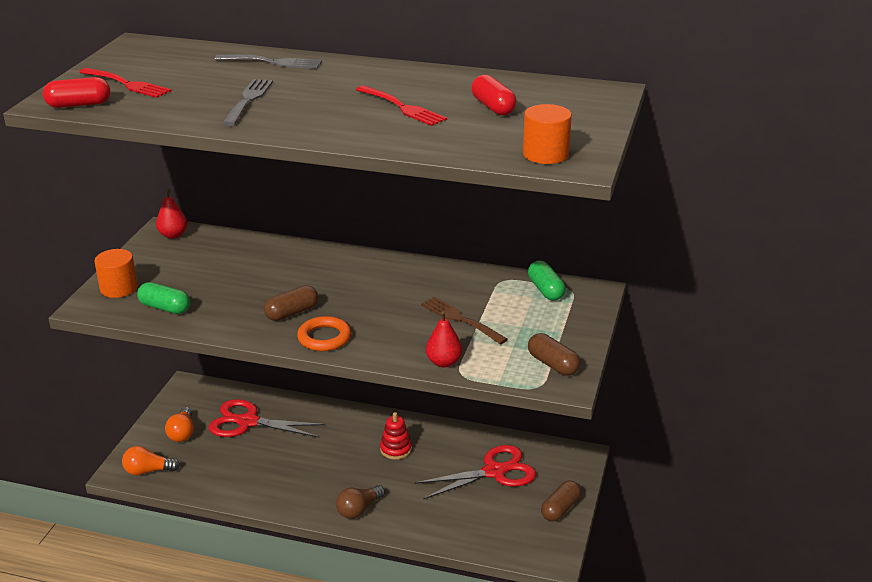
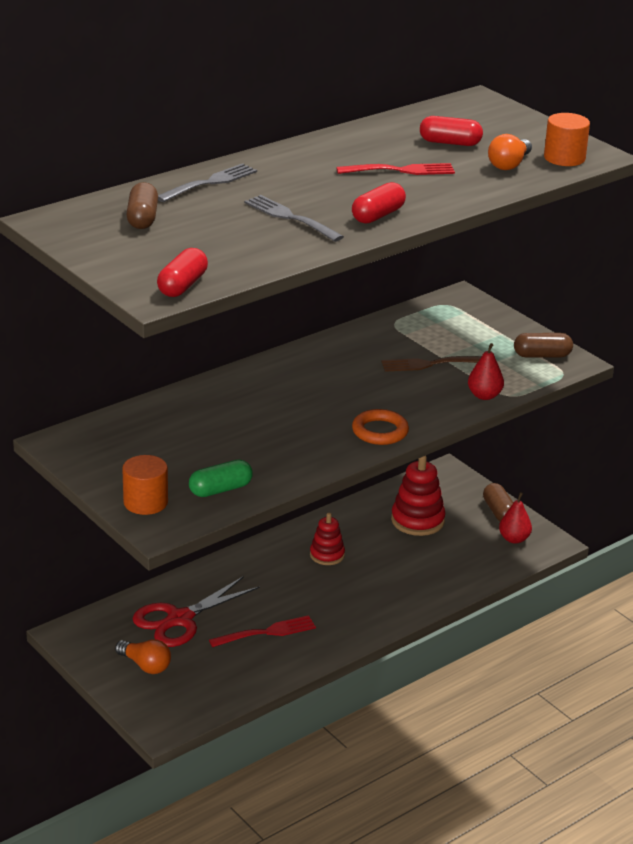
camera: 55 degrees left, 0 degrees up
(127, 84) = (161, 253): red fork -> red fork (267, 632)
(148, 471) = (182, 709): orange light bulb -> orange light bulb (509, 164)
(173, 235) = (76, 441): red pear -> red pear (514, 539)
(292, 313) = (317, 431): brown capsule -> brown capsule (142, 218)
(298, 124) = (378, 215): none -> red capsule
(359, 509) = (386, 609): brown light bulb -> none
(494, 472) = (417, 520): red scissors -> red stacking toy
(545, 290) = (433, 313): green capsule -> none

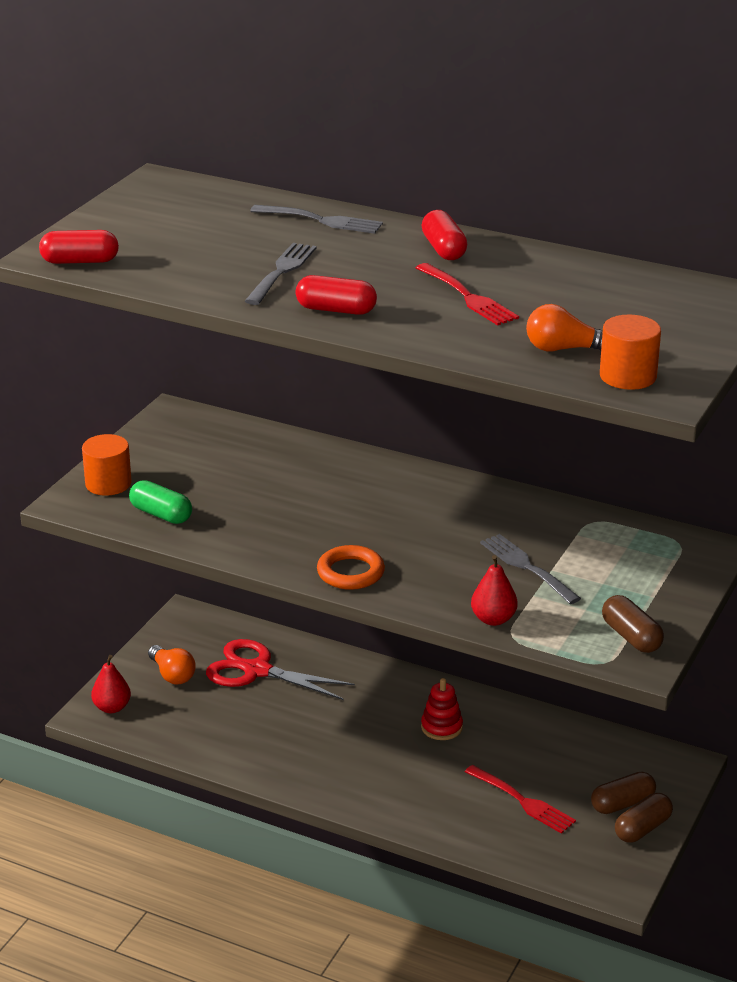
camera: 65 degrees right, 0 degrees up
(142, 218) = (206, 213): brown capsule -> brown capsule (622, 803)
(145, 665) = (172, 674): orange light bulb -> orange light bulb turned 45 degrees counterclockwise
(267, 632) = (278, 730): red fork -> red fork (522, 801)
(417, 520) = (565, 771): red stacking toy -> none
(430, 364) = (527, 567): brown fork -> grey fork
(450, 143) = (581, 306): red capsule -> red capsule (444, 249)
(514, 539) = (599, 856): red pear -> red pear (112, 707)

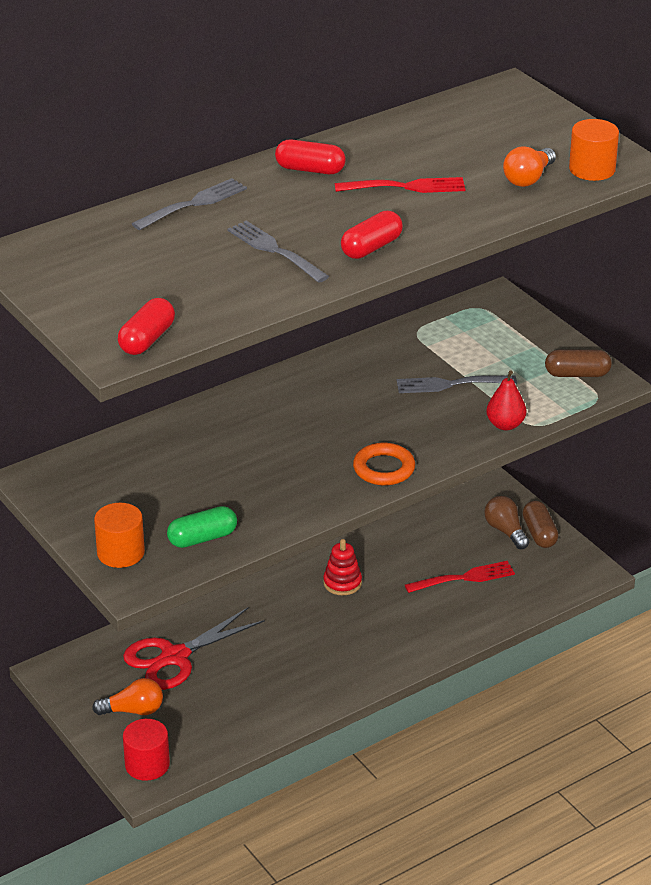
camera: 60 degrees left, 5 degrees up
(112, 707) = (147, 765): red pear -> red cylinder
(622, 803) = (505, 531): brown capsule -> brown light bulb

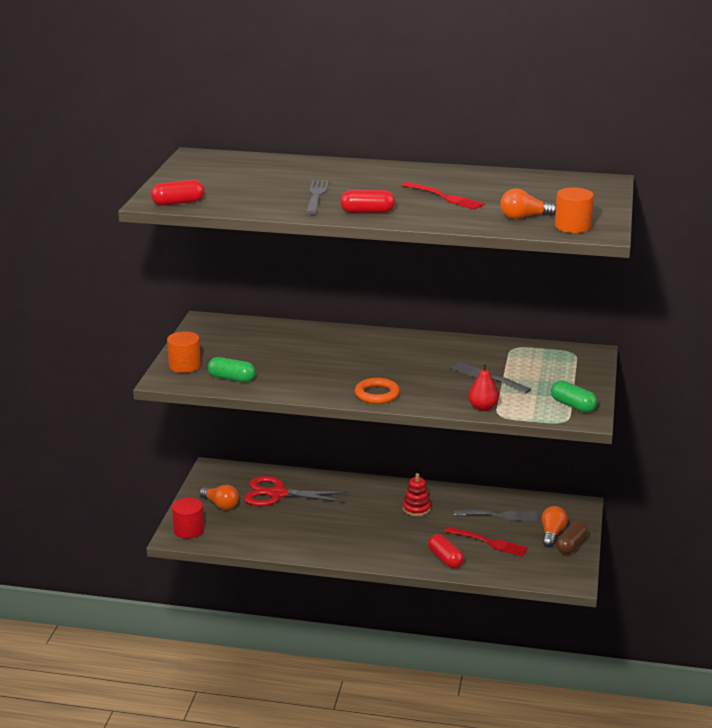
camera: 45 degrees right, 10 degrees down
(194, 204) = (321, 167): grey fork -> grey fork (499, 516)
(310, 169) = (410, 174): red capsule -> red capsule (445, 559)
(505, 531) = (552, 534): brown light bulb -> orange light bulb
(577, 374) = (573, 405): brown capsule -> green capsule

